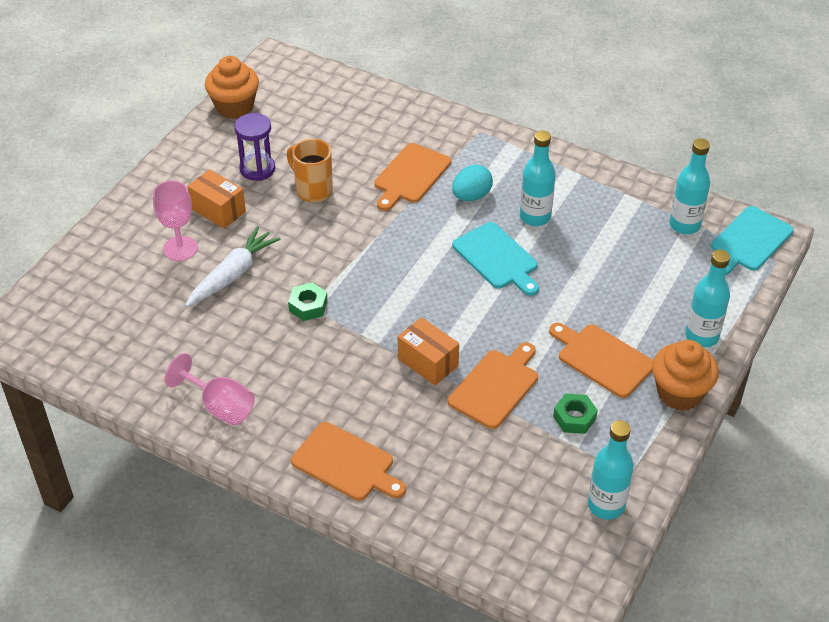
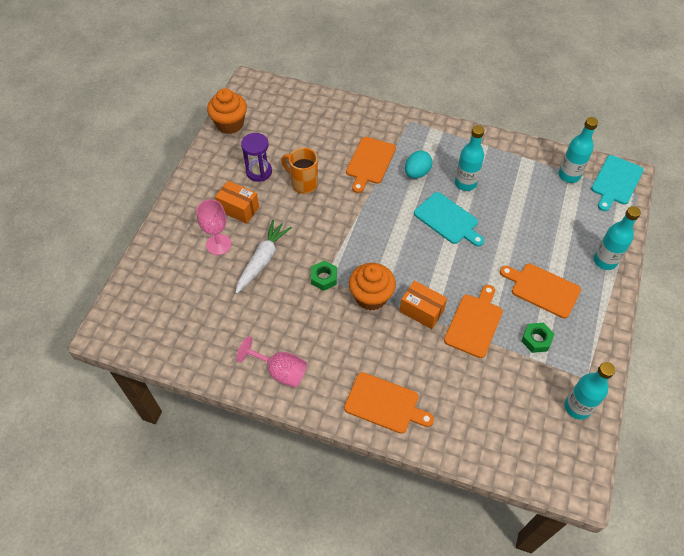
camera: 10 degrees left, 10 degrees up
(679, 393) = (602, 308): orange cupcake -> orange cupcake (371, 297)

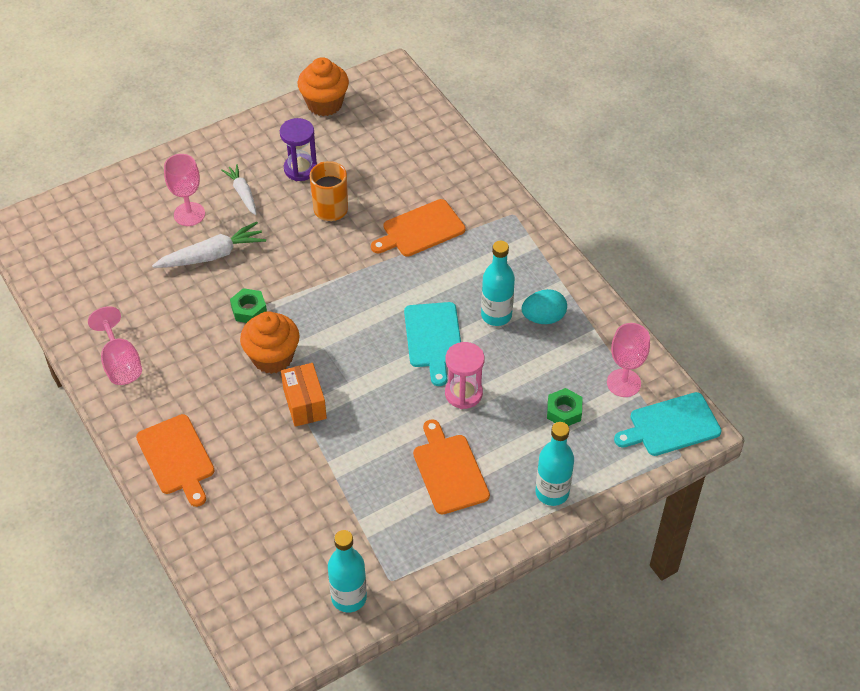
camera: 40 degrees right, 5 degrees down
(238, 209) = (242, 193): orange box -> white carrot
(417, 173) = (457, 271): turquoise egg -> turquoise egg (543, 318)
(474, 323) = (342, 451): orange cutting board -> none
(499, 239) = (463, 393): none -> pink hourglass
(536, 340) = (384, 510): green nut -> green nut (564, 411)
(569, 175) = (623, 383): turquoise bottle -> pink goblet

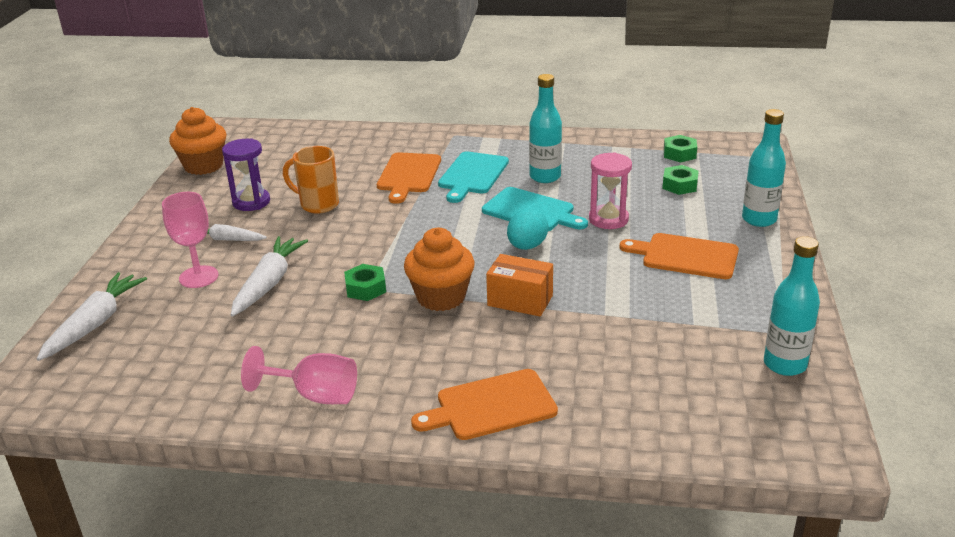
camera: 50 degrees left, 20 degrees down
(103, 205) = (95, 323): none -> white carrot
(177, 457) = (491, 406): orange cutting board -> orange cutting board turned 150 degrees clockwise
(543, 318) = (574, 160): turquoise egg -> turquoise egg (527, 246)
(623, 383) = (679, 154): pink goblet -> green nut
(671, 425) = (742, 152): turquoise cutting board -> turquoise cutting board (472, 175)

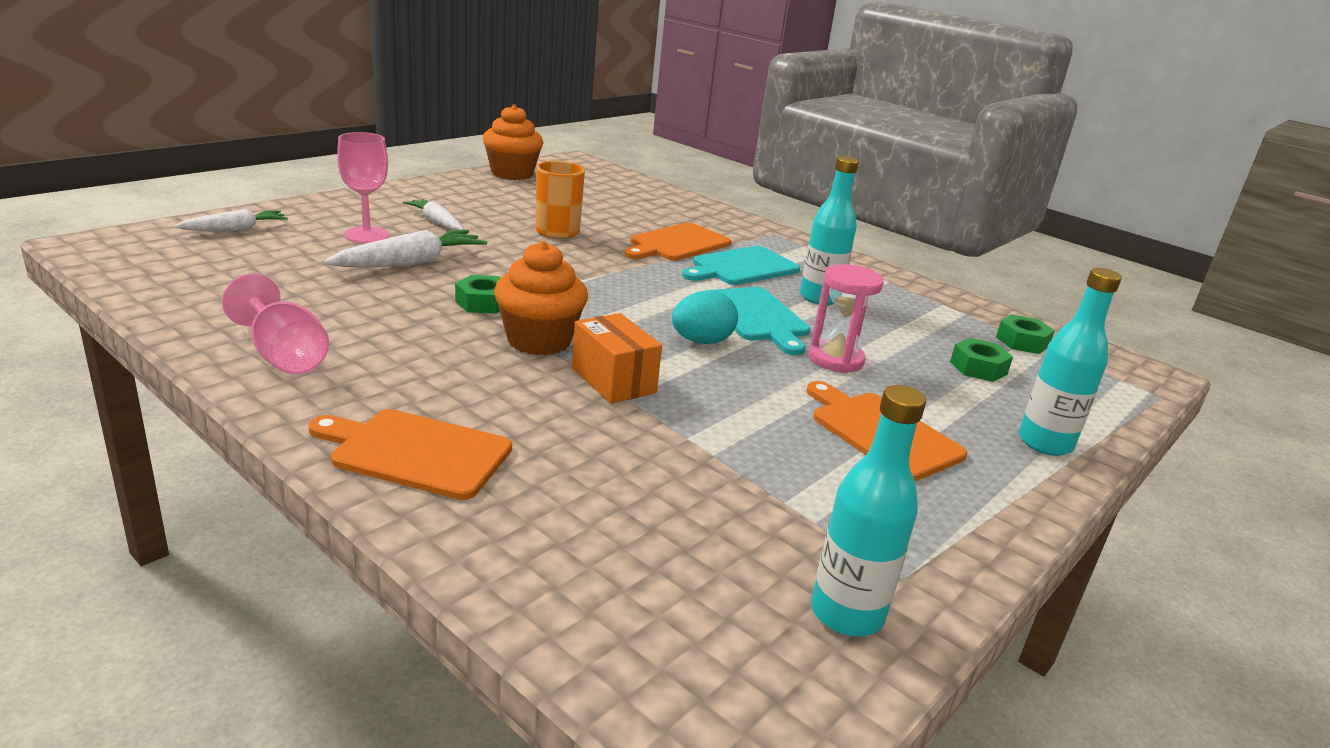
camera: 30 degrees right, 5 degrees down
(95, 323) = (235, 229): white carrot -> white carrot, size x0.65
(251, 202) = (504, 208): purple hourglass -> none

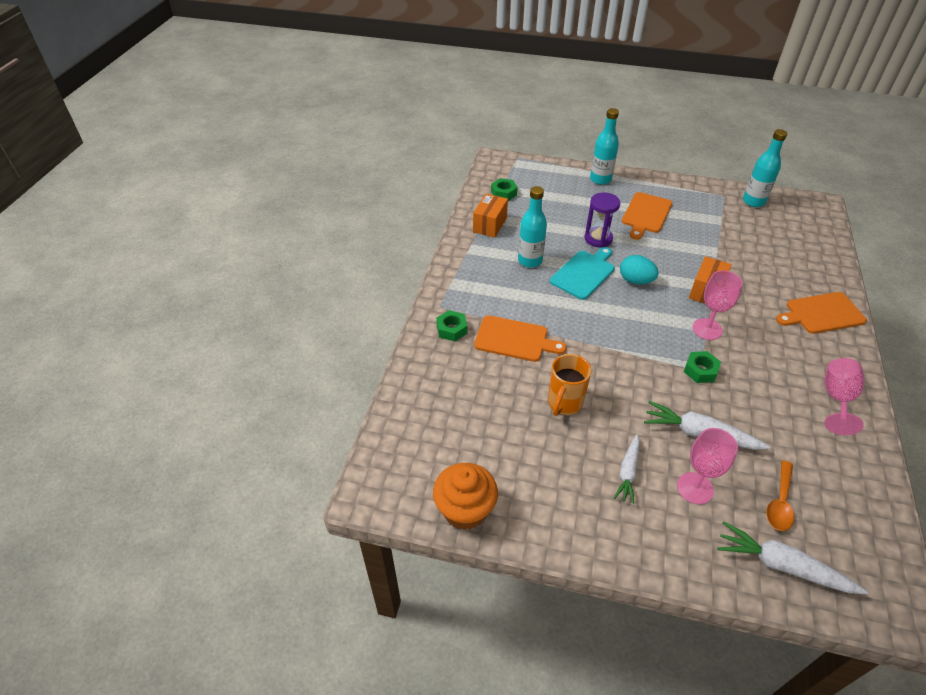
camera: 115 degrees left, 20 degrees up
(235, 229) = (781, 565): white carrot -> white carrot, size x1.54
(273, 256) = (780, 502): none -> orange spoon
(416, 452) = (822, 313): orange cutting board -> orange cutting board turned 90 degrees clockwise
(539, 340) = (707, 329): orange cupcake -> pink goblet
(742, 267) = (520, 300): turquoise cutting board -> none
(835, 359) = (598, 238): pink hourglass -> purple hourglass
(930, 304) = (490, 225): none -> orange box
(978, 368) = (551, 201): green nut -> green nut (451, 329)

